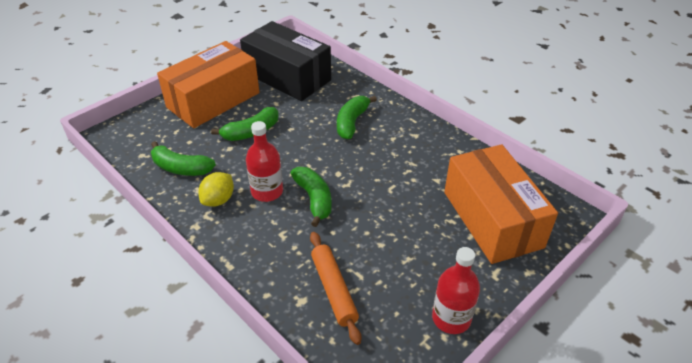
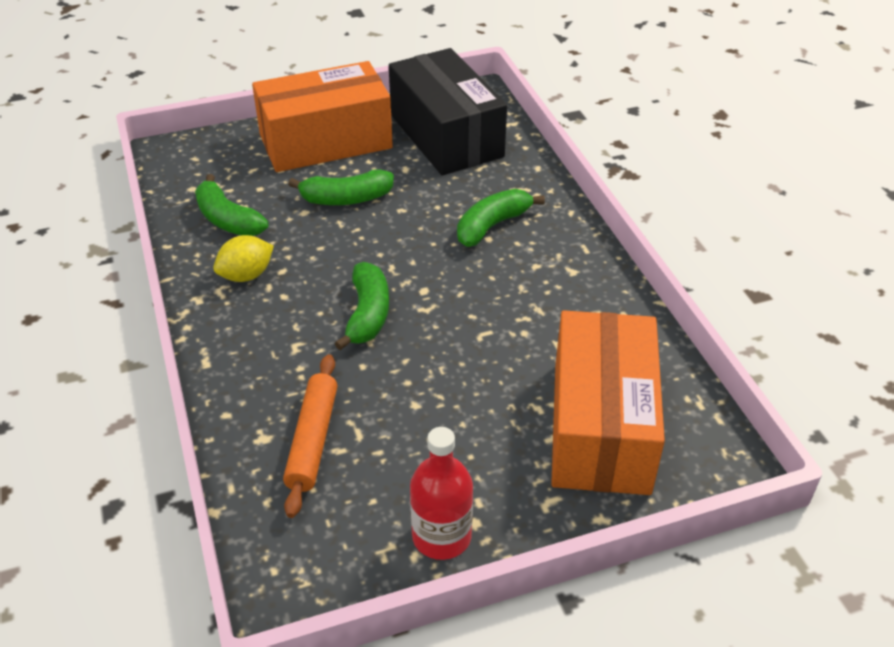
camera: 25 degrees right, 0 degrees up
(267, 191) = (313, 284): red bottle -> none

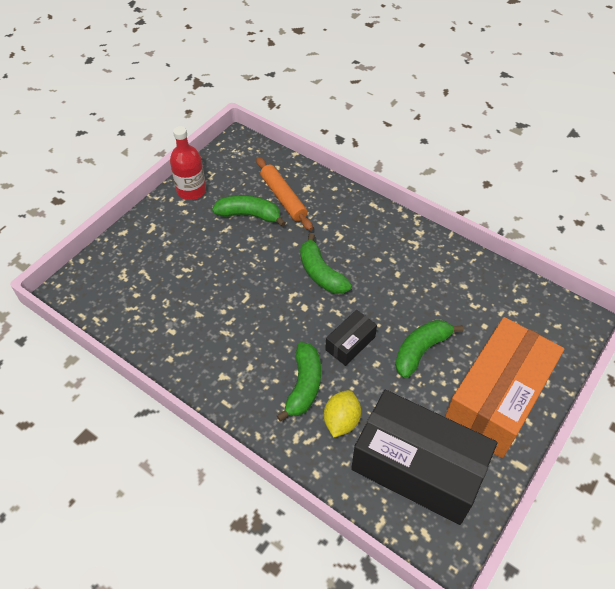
camera: 145 degrees right, 10 degrees up
(227, 219) = (471, 289): green banana -> green banana (249, 215)
(246, 275) = (412, 259): yellow lemon -> yellow lemon (341, 421)
(409, 235) = (350, 343): none -> black box
(601, 426) = (146, 276): orange box -> none

